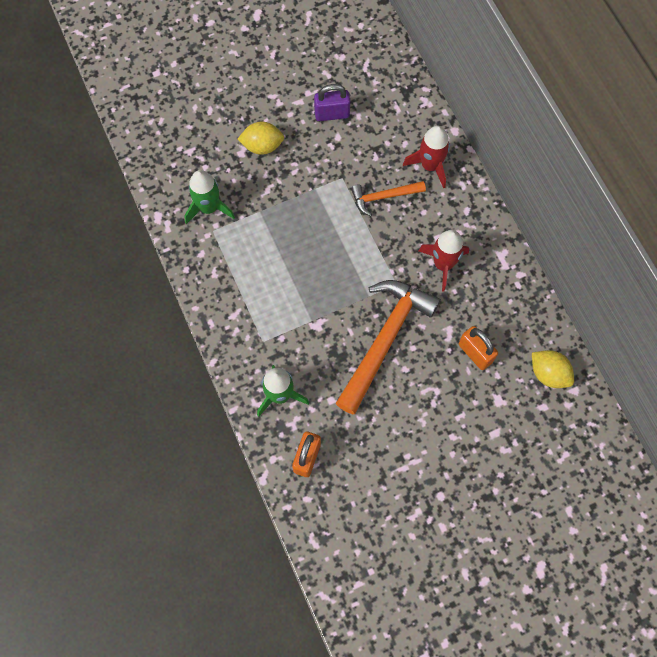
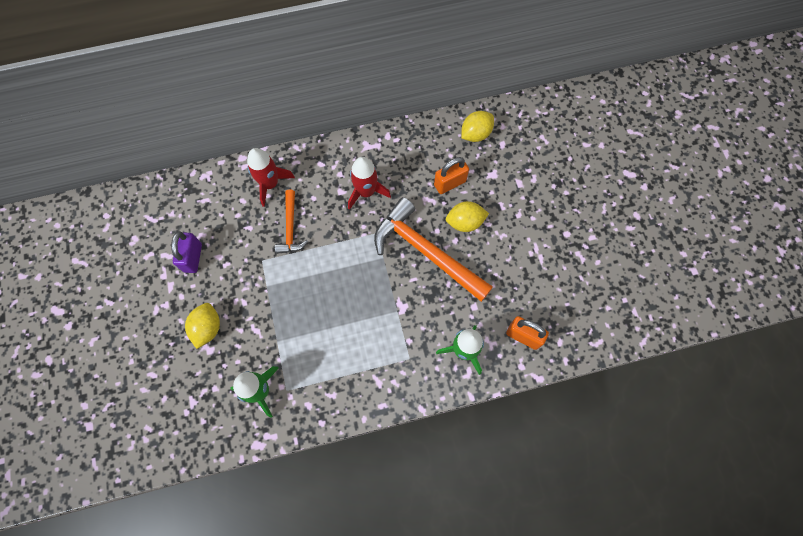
camera: 80 degrees left, 0 degrees up
(429, 377) = (465, 222): none -> yellow lemon

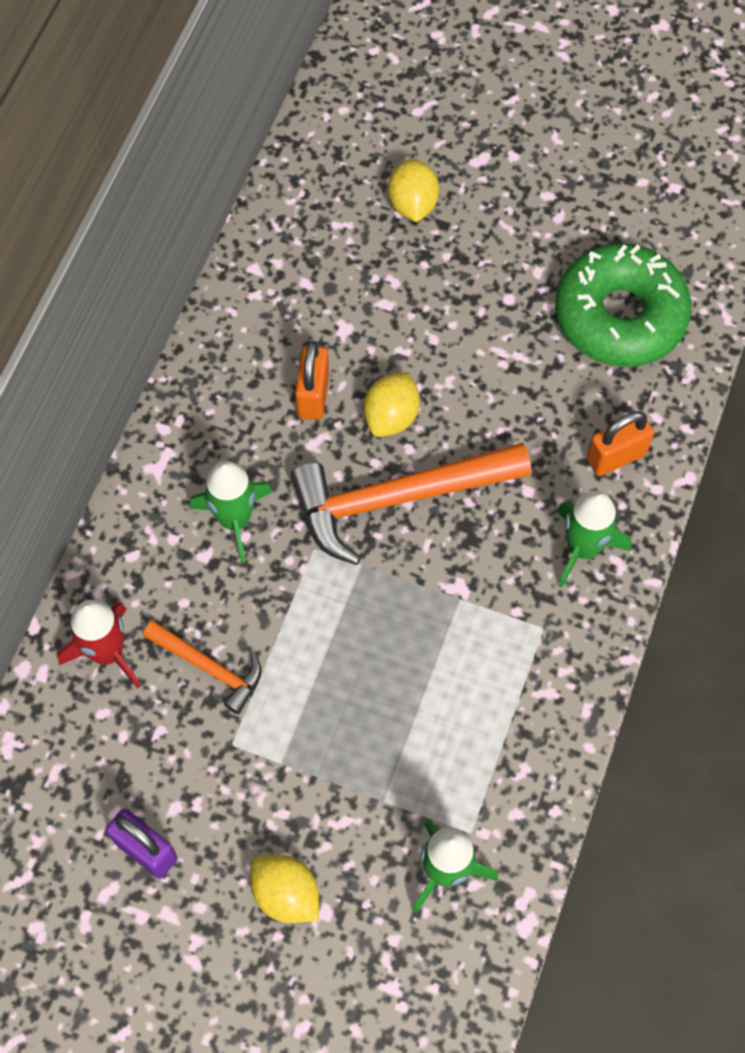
camera: 55 degrees left, 5 degrees down
(366, 192) = (235, 519): red rocket -> green rocket
(475, 134) = (260, 307): yellow lemon -> yellow lemon (412, 204)
(600, 290) = (619, 316): none -> green donut

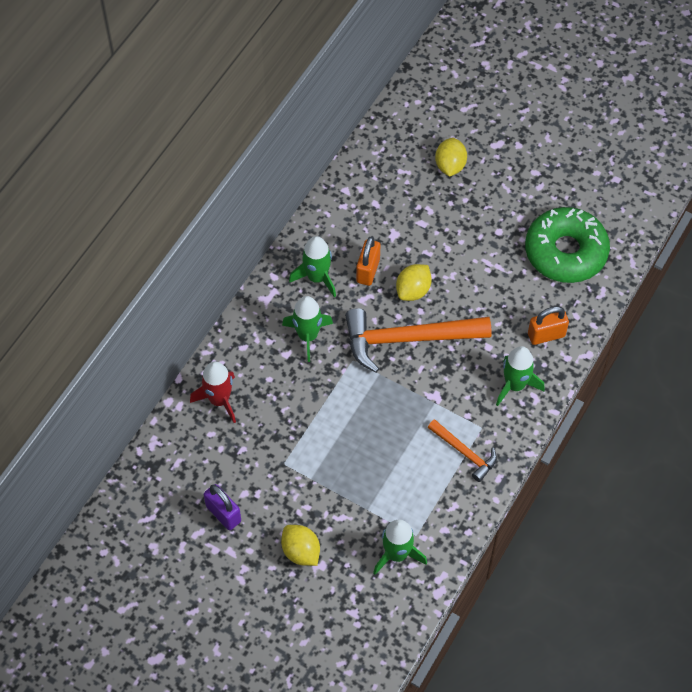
camera: 10 degrees right, 5 degrees down
(209, 667) = (278, 418): orange hammer -> orange hammer (465, 452)
(233, 419) = (317, 277): none -> green rocket

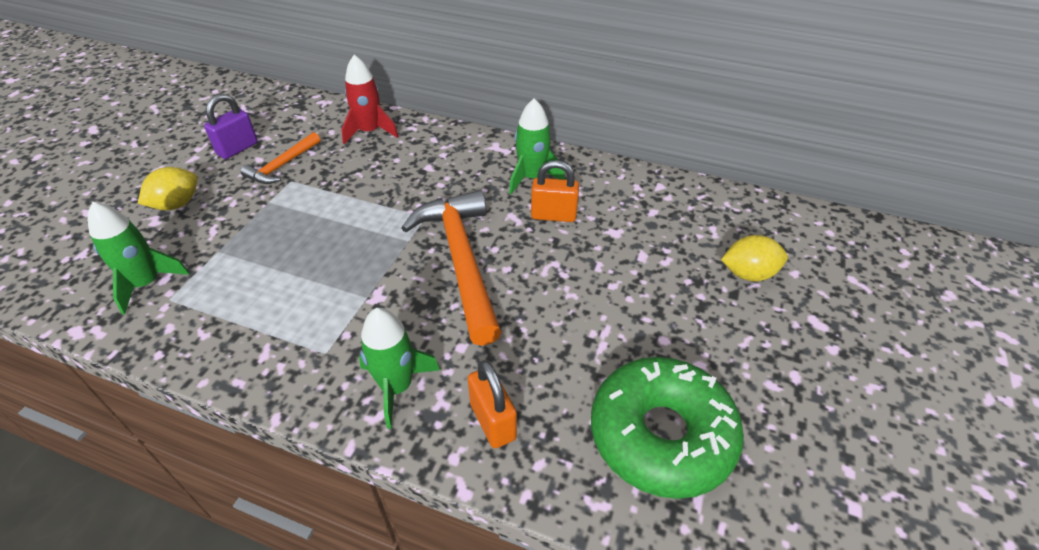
camera: 80 degrees right, 15 degrees down
(308, 336) = (453, 179): green rocket -> none
(413, 290) = (535, 258): yellow lemon -> none
(465, 452) = (285, 337): orange hammer -> orange hammer (282, 166)

